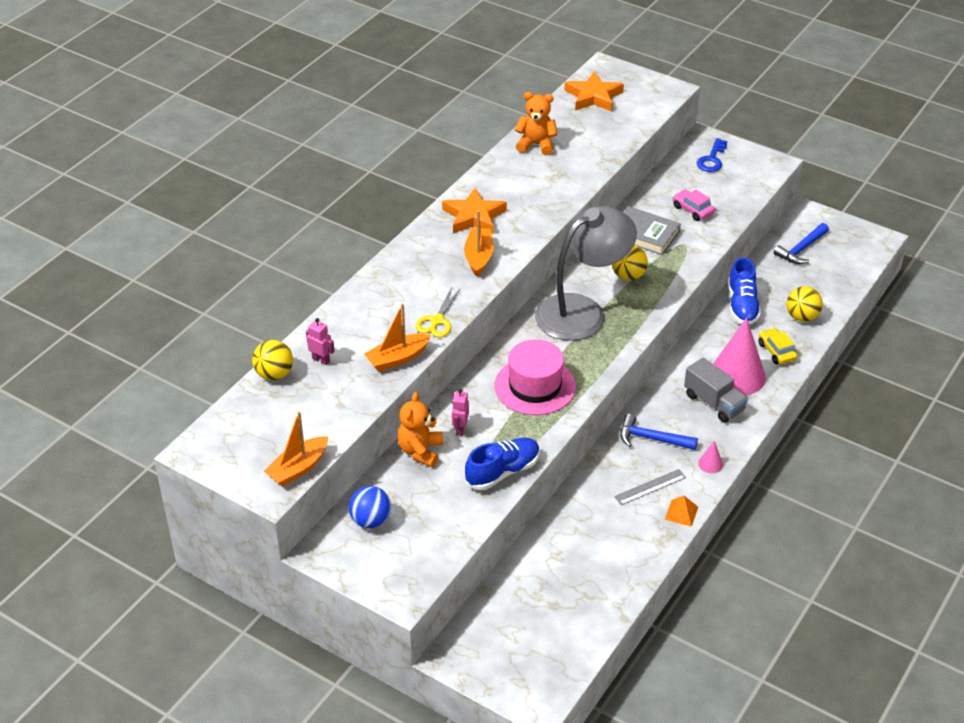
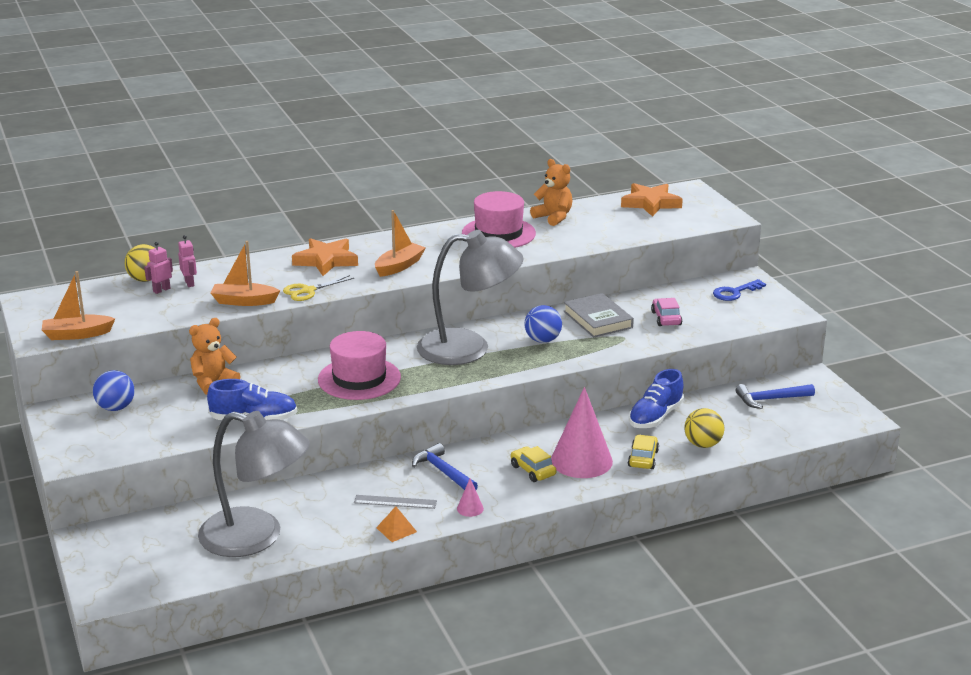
camera: 35 degrees right, 15 degrees down
(460, 429) = (262, 382): pink robot -> pink robot (161, 290)
(474, 216) = (434, 242): orange star -> orange star (326, 261)
(514, 183) = (498, 233): none -> pink hat
(587, 579) = (256, 537): none -> grey lamp
(628, 276) = (542, 340): yellow ball -> blue ball
(714, 403) = (533, 470): grey truck -> yellow car

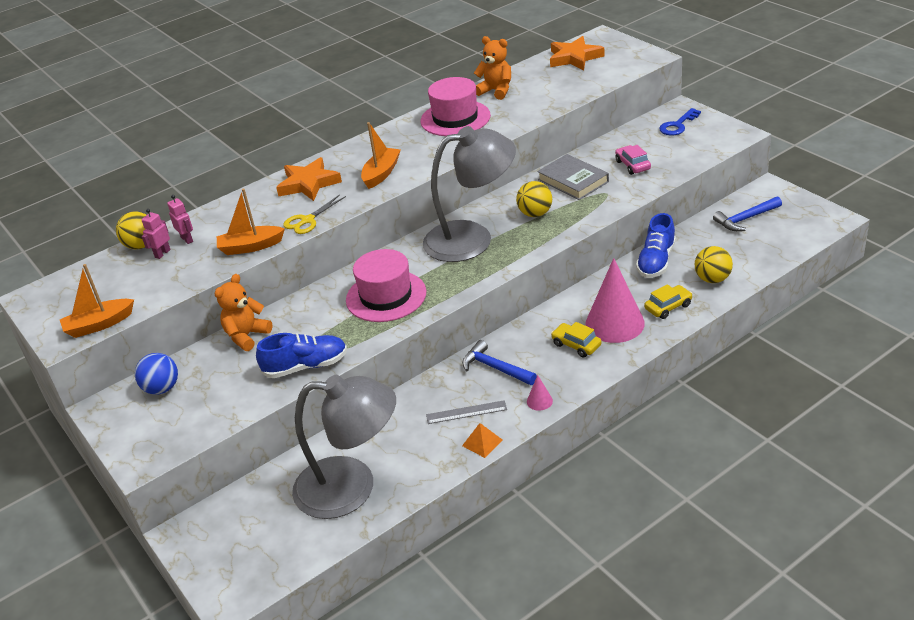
camera: 10 degrees left, 10 degrees up
(542, 340) = (535, 214): blue ball -> yellow ball
(643, 458) = (668, 307): yellow car -> yellow car turned 60 degrees clockwise

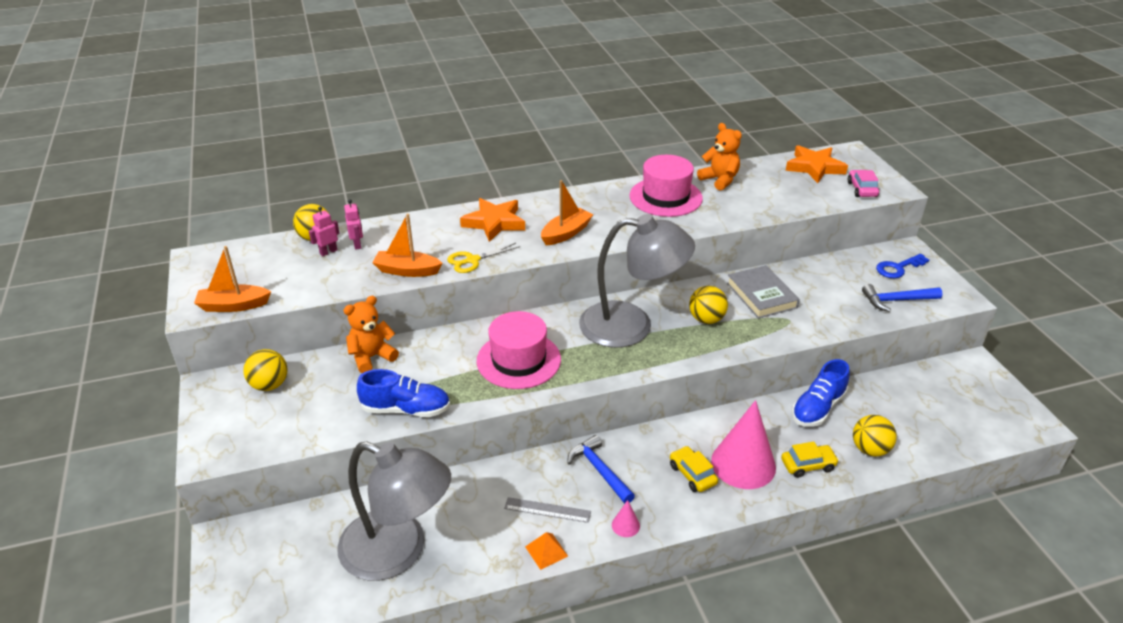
camera: 15 degrees right, 0 degrees up
(162, 388) = (269, 385): blue ball -> yellow ball
(632, 165) = (831, 297): pink car -> pink car (862, 189)
(745, 219) = (935, 392): blue hammer -> blue hammer (897, 300)

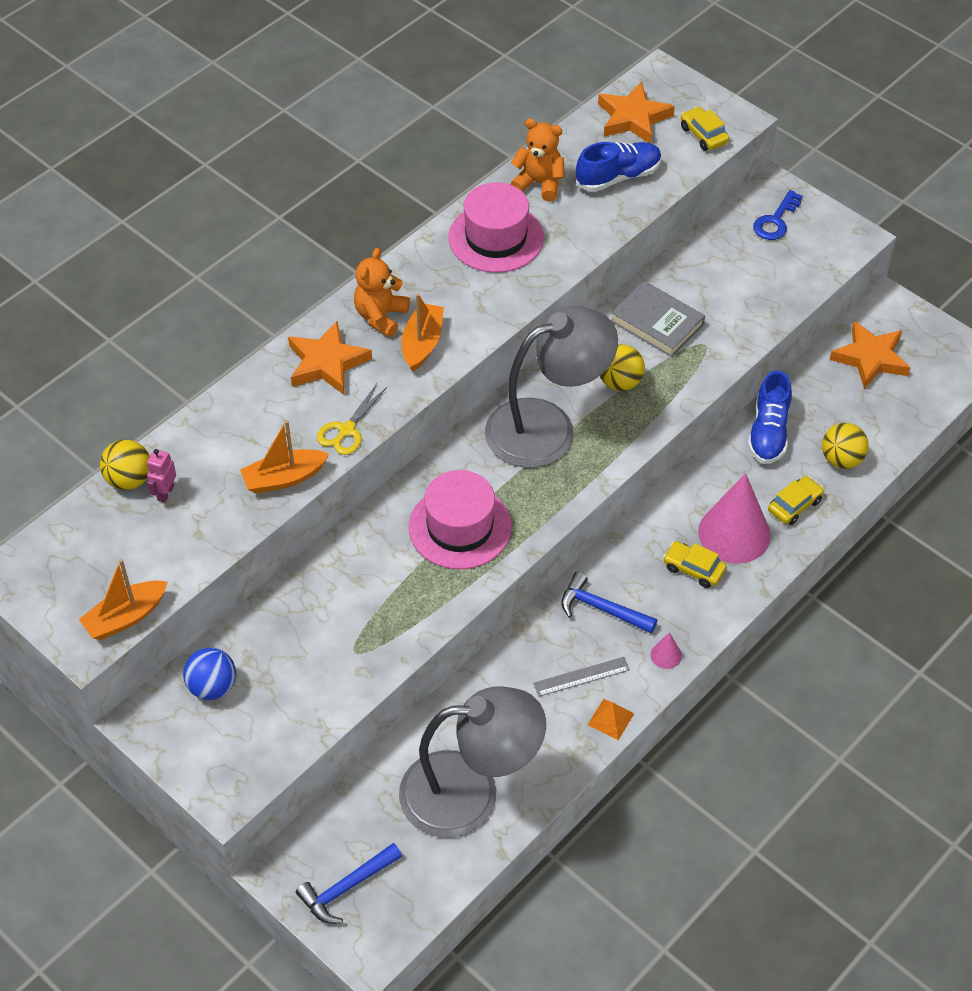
camera: 30 degrees left, 15 degrees up
(269, 385) = (212, 687): yellow ball -> blue ball
(357, 244) = (190, 467): pink robot -> none
(372, 357) = (296, 598): orange teddy bear -> orange teddy bear (381, 316)
(406, 409) = (389, 643): blue shoe -> blue shoe (618, 177)
(862, 189) = (703, 135): pink car -> yellow car
(897, 300) = (796, 269): blue hammer -> blue hammer (347, 887)
(937, 391) = (870, 358): none -> orange star

